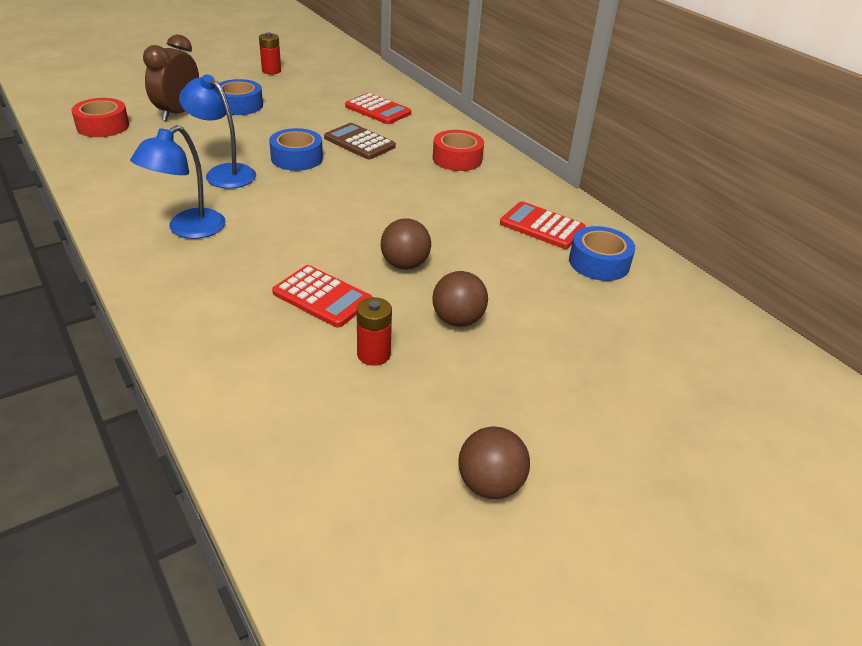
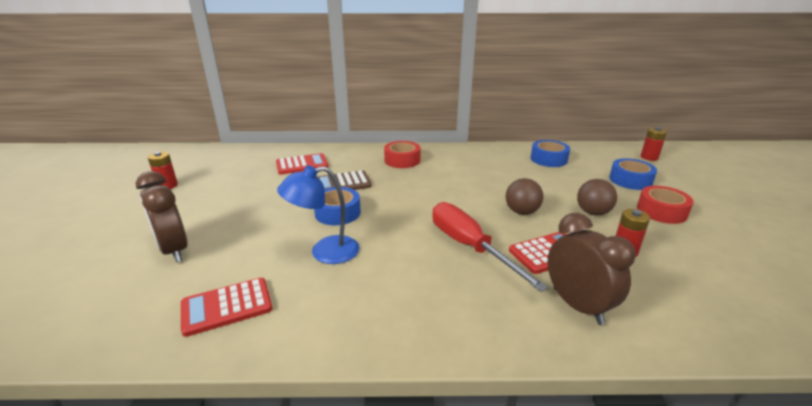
camera: 55 degrees left, 10 degrees down
(103, 126) = (128, 306): red tape -> red tape (661, 211)
(188, 229) = (408, 294): blue lamp -> none
(231, 328) = (577, 305): none -> brown clock
(239, 105) = (209, 215): blue tape -> blue tape (630, 180)
(294, 245) = (470, 247): none -> red screwdriver
(490, 484) = (755, 248): brown ball -> none
(542, 226) = (502, 161): red calculator -> red calculator (227, 307)
(745, 365) = (649, 157): none -> red battery

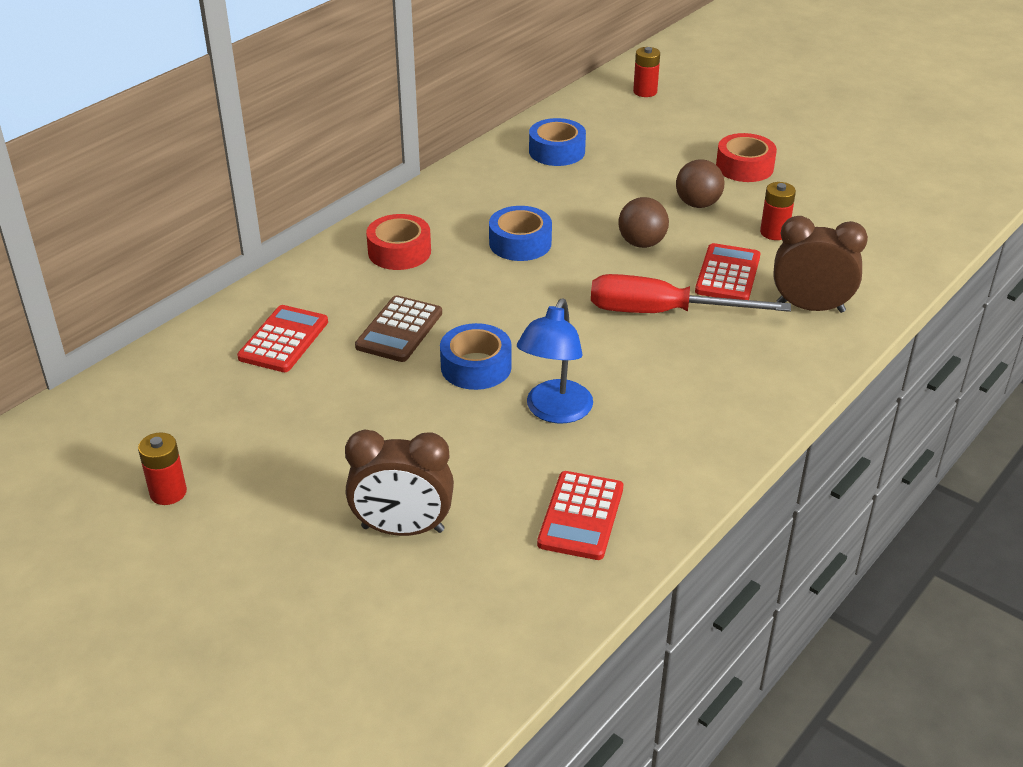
camera: 50 degrees left, 10 degrees up
(630, 180) = (672, 139): blue tape -> blue tape (520, 243)

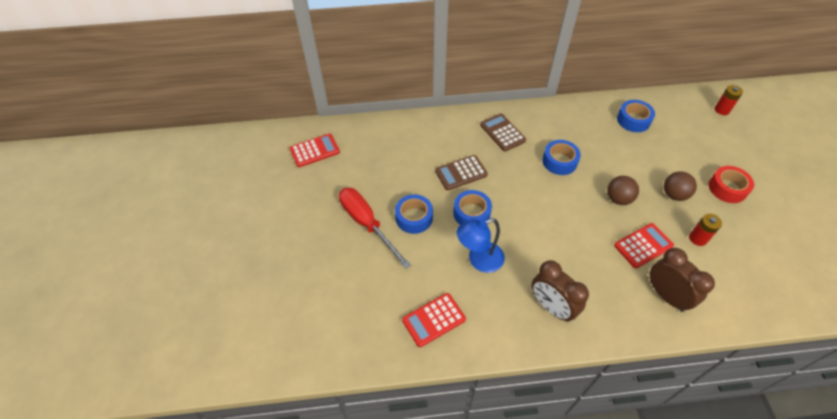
camera: 45 degrees right, 15 degrees up
(168, 492) = (309, 189): red battery -> none
(283, 340) = (413, 147): red calculator -> red calculator (314, 150)
(398, 422) = (414, 218): none -> blue tape
(399, 252) = (502, 133): red tape -> brown calculator
(403, 529) = (364, 269): brown clock -> brown clock (551, 307)
(662, 312) = (585, 244): red screwdriver -> red screwdriver (367, 224)

